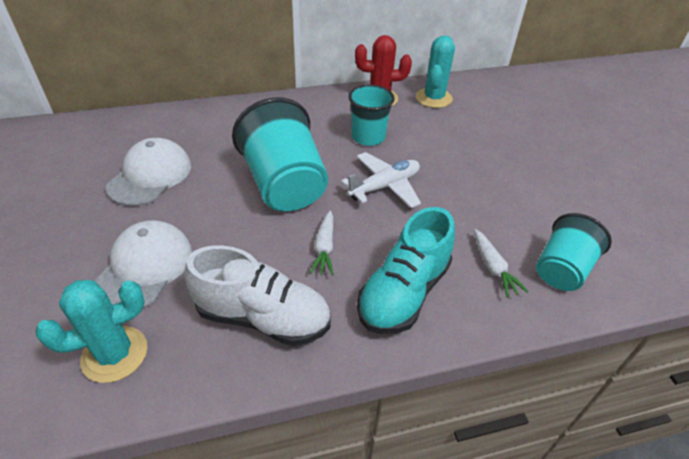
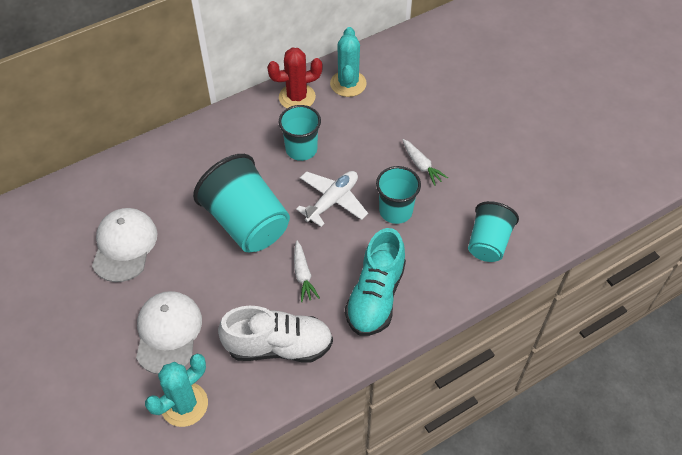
camera: 15 degrees left, 10 degrees up
(453, 211) = (395, 211): none -> turquoise cup
(493, 268) = (437, 256): white carrot -> white carrot (421, 166)

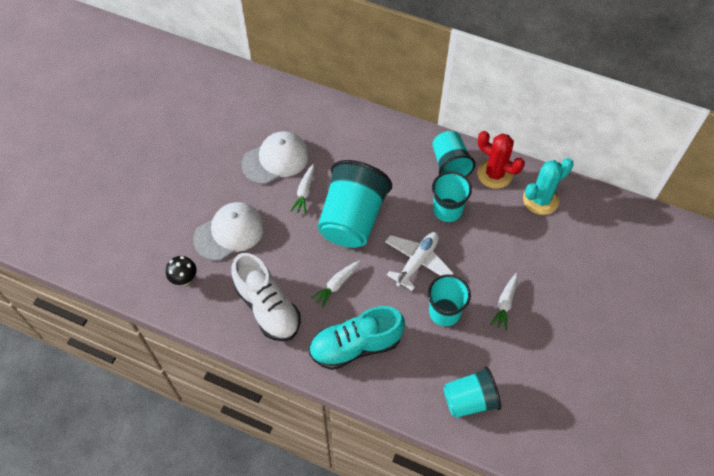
camera: 55 degrees right, 5 degrees up
(183, 243) = (304, 192): none -> white carrot
(184, 404) = (184, 279): turquoise cactus -> black mushroom
(259, 120) = (450, 164): none -> turquoise cup
(332, 201) = (417, 262): white plane -> white plane turned 60 degrees counterclockwise

